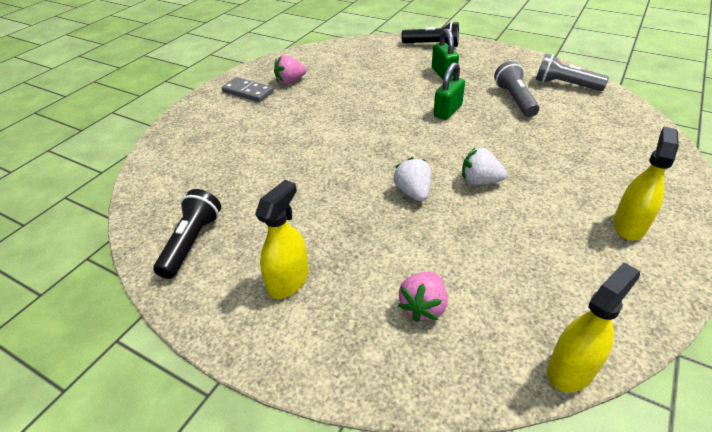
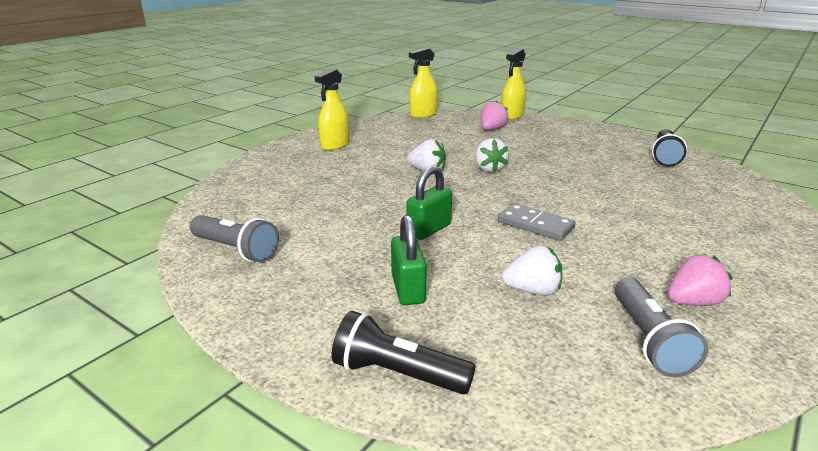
camera: 175 degrees left, 15 degrees down
(248, 92) = (756, 287): grey domino -> grey domino (535, 225)
(288, 281) = (578, 140): yellow spray bottle -> yellow spray bottle (511, 116)
(375, 79) = (532, 291): none -> white strawberry
(515, 99) = (329, 236): grey flashlight -> grey flashlight (649, 340)

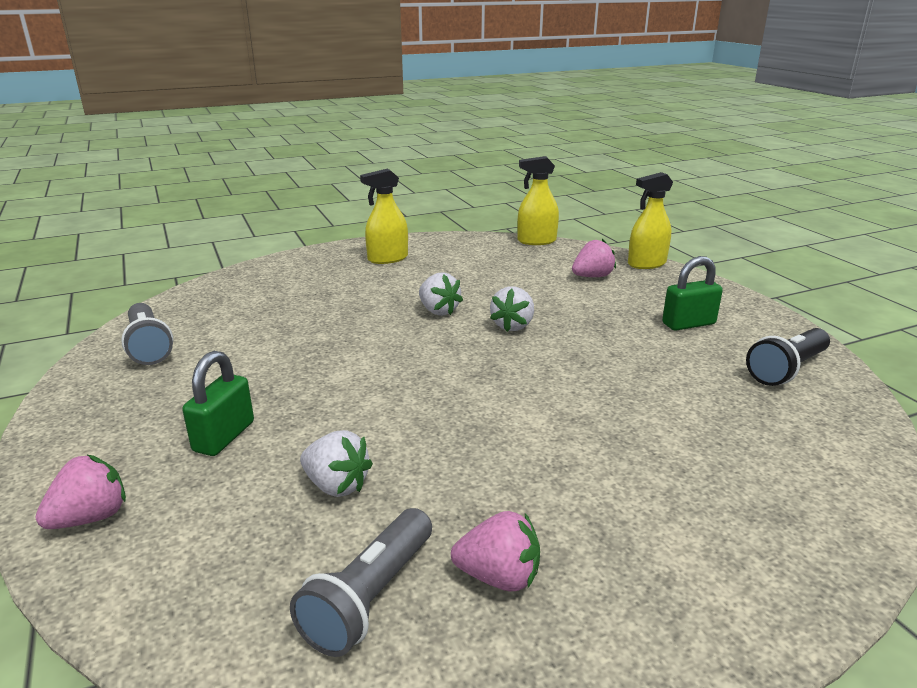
camera: 30 degrees right, 0 degrees up
(397, 374) = (91, 517): black flashlight -> pink strawberry
(429, 229) = (339, 379): green padlock -> green padlock (688, 324)
(535, 225) = (460, 410): grey domino -> none

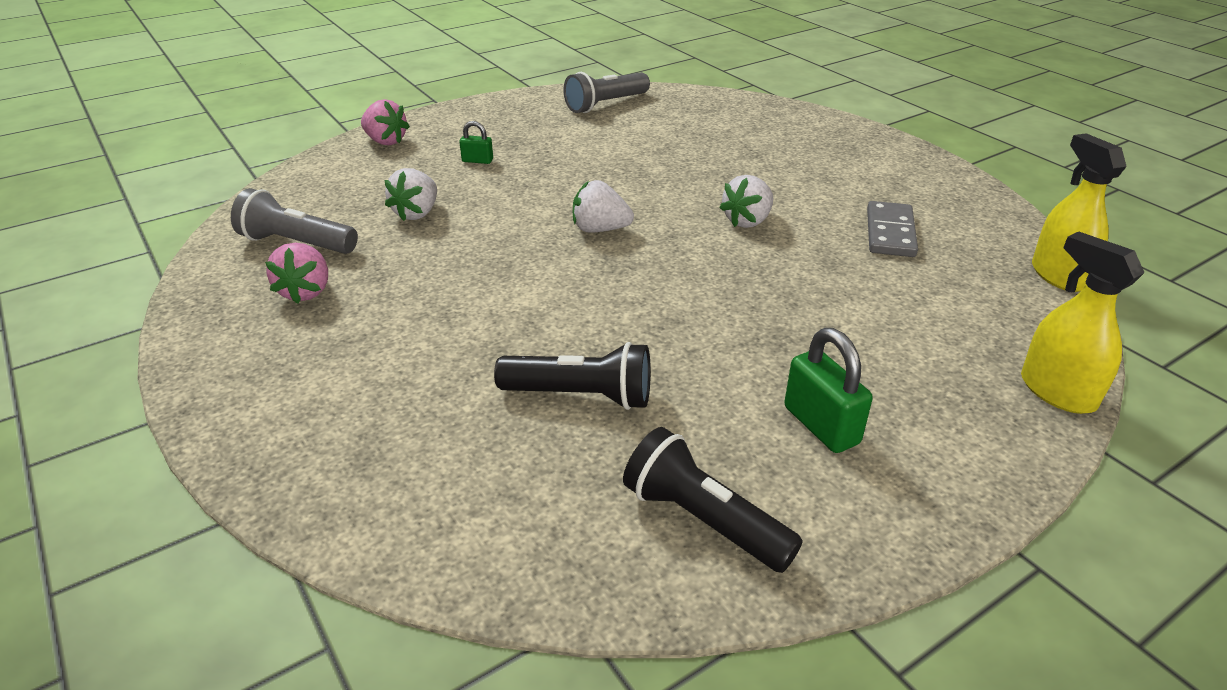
camera: 80 degrees right, 10 degrees up
(224, 437) = (477, 161): green padlock -> green padlock, size x0.56
(387, 259) = (879, 172): yellow spray bottle -> none
(474, 270) = (890, 233): none -> grey domino
(512, 326) = (733, 272): white strawberry -> white strawberry (600, 229)
(592, 276) = (946, 332): pink strawberry -> none
(674, 401) = (581, 396): none -> black flashlight

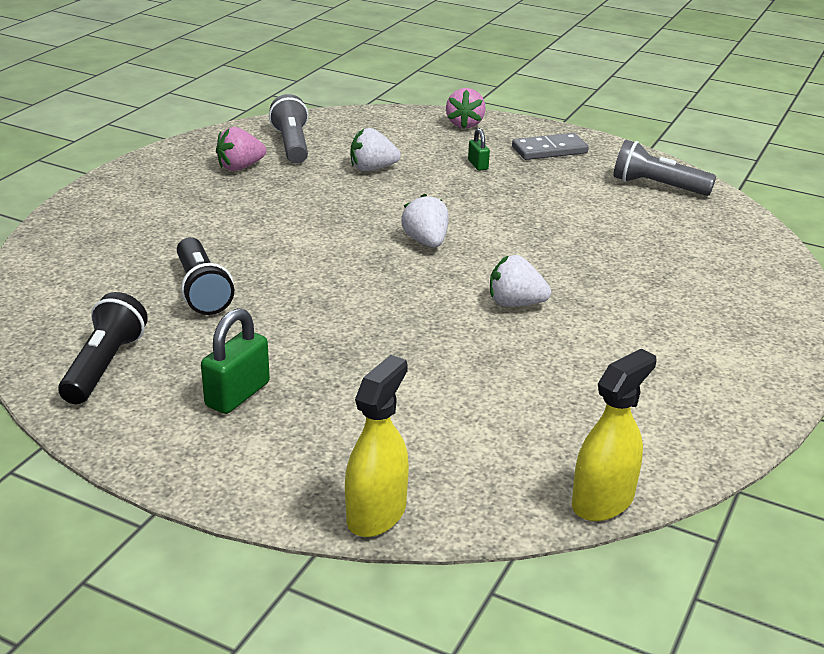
camera: 60 degrees right, 5 degrees down
(890, 233) = (579, 383): grey domino -> grey domino (549, 150)

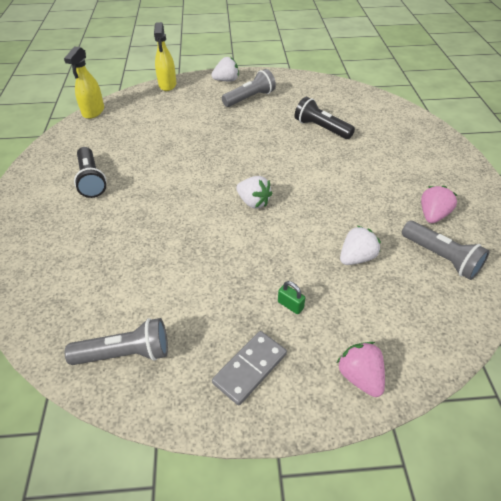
camera: 150 degrees right, 15 degrees up
(105, 365) = (308, 90): black flashlight -> black flashlight (91, 180)
(237, 394) = (250, 98): green padlock -> grey flashlight
(515, 303) = (173, 180): white strawberry -> white strawberry (226, 80)

